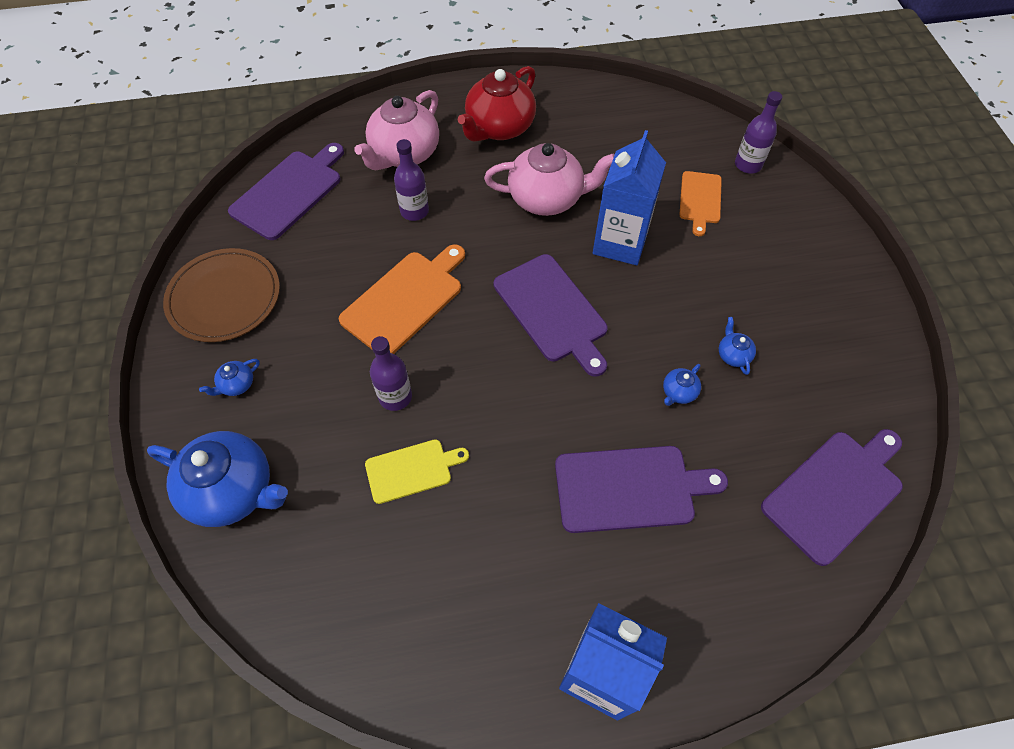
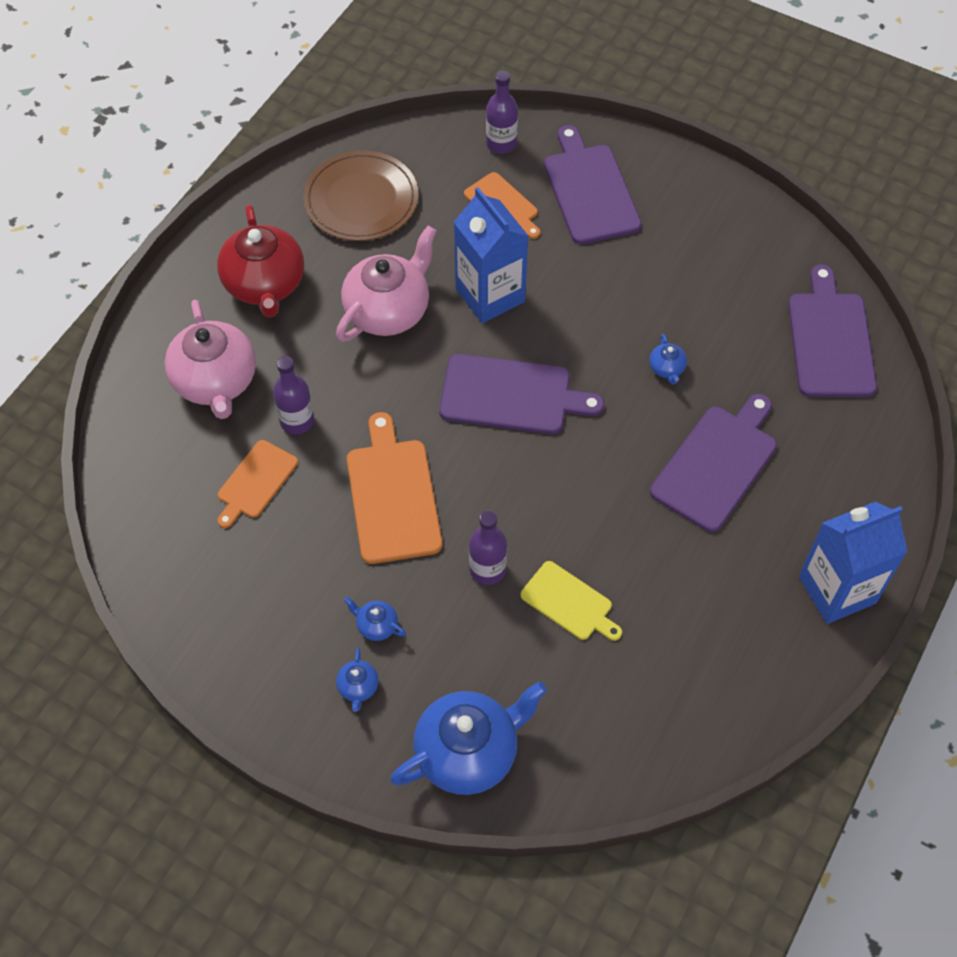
camera: 50 degrees left, 0 degrees up
(224, 297) = (244, 641): brown plate -> brown plate (361, 200)
(289, 192) = (163, 508): purple cutting board -> purple cutting board (590, 190)
(349, 222) = (255, 482): none -> orange cutting board
(412, 470) = (569, 603): yellow cutting board -> yellow cutting board turned 105 degrees clockwise
(733, 355) = (668, 307): blue teapot -> blue teapot (376, 625)

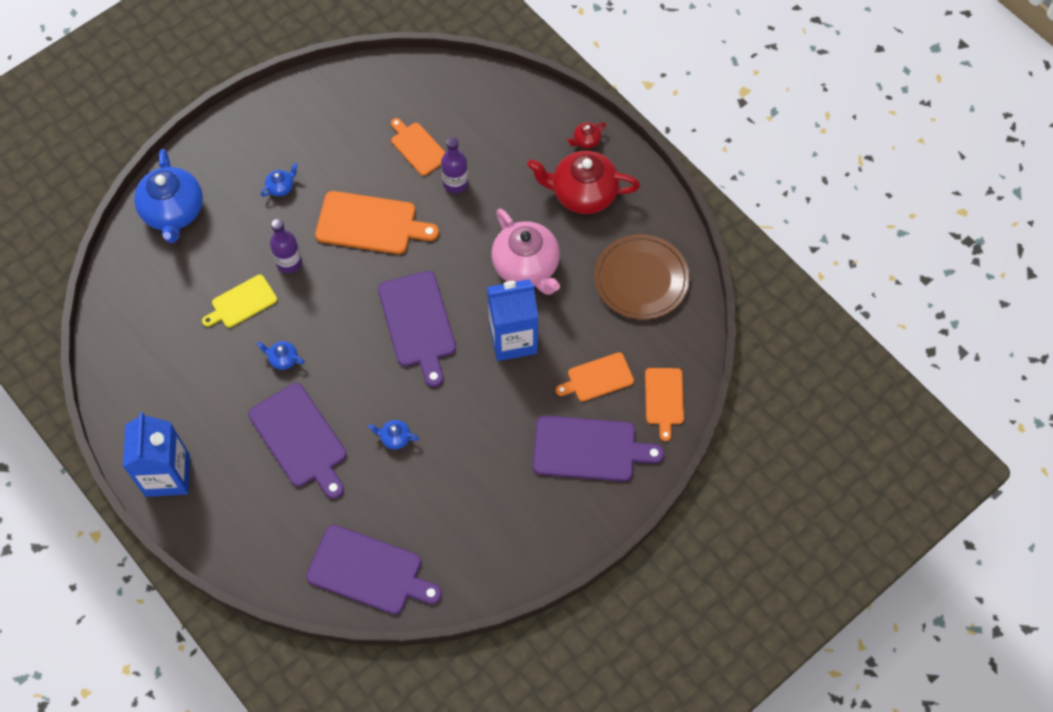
camera: 110 degrees right, 5 degrees up
(185, 303) = (586, 140): none -> red teapot
(216, 382) = (509, 143): pink teapot -> none
(358, 687) = (245, 166): blue teapot -> blue teapot (283, 359)
(501, 144) = (664, 399): purple bottle -> orange cutting board
(511, 395) = (418, 323): purple cutting board -> purple cutting board turned 45 degrees counterclockwise

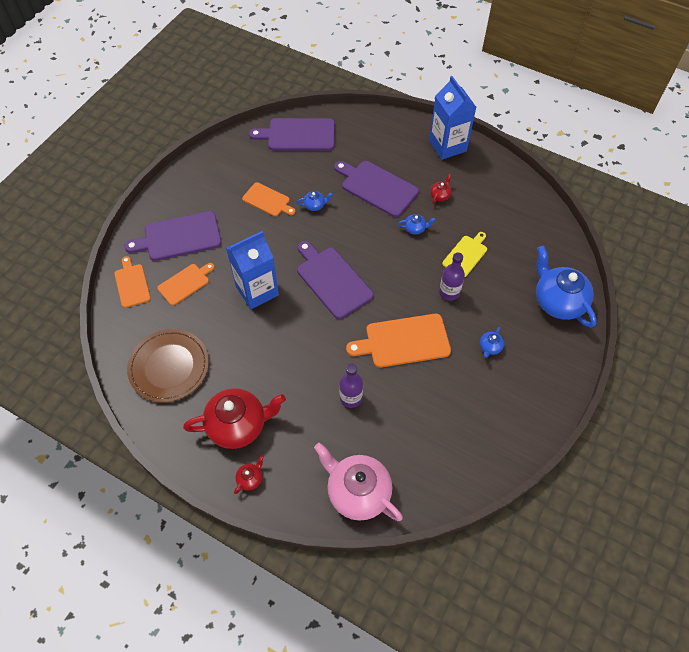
camera: 160 degrees right, 5 degrees down
(224, 397) = (440, 195): none -> red teapot
(418, 147) = (397, 420): orange cutting board -> orange cutting board (268, 200)
(527, 266) = (265, 347): pink teapot -> pink teapot (357, 492)

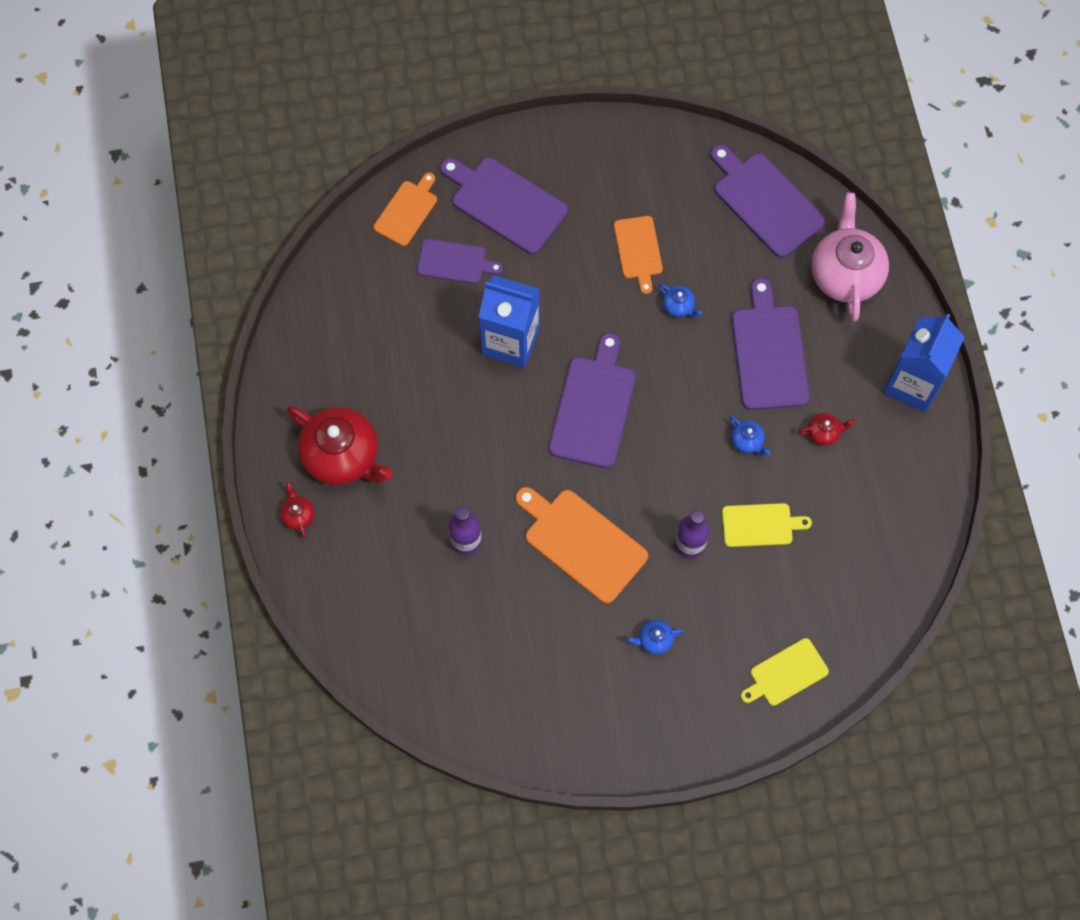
camera: 50 degrees right, 10 degrees up
(169, 367) = (347, 334): brown plate -> none
(185, 283) = (455, 262): orange cutting board -> purple cutting board
(250, 478) = (298, 515): red teapot -> red teapot turned 105 degrees counterclockwise
(357, 492) = (369, 628): pink teapot -> pink teapot (845, 274)
(558, 301) = (786, 673): blue teapot -> yellow cutting board

